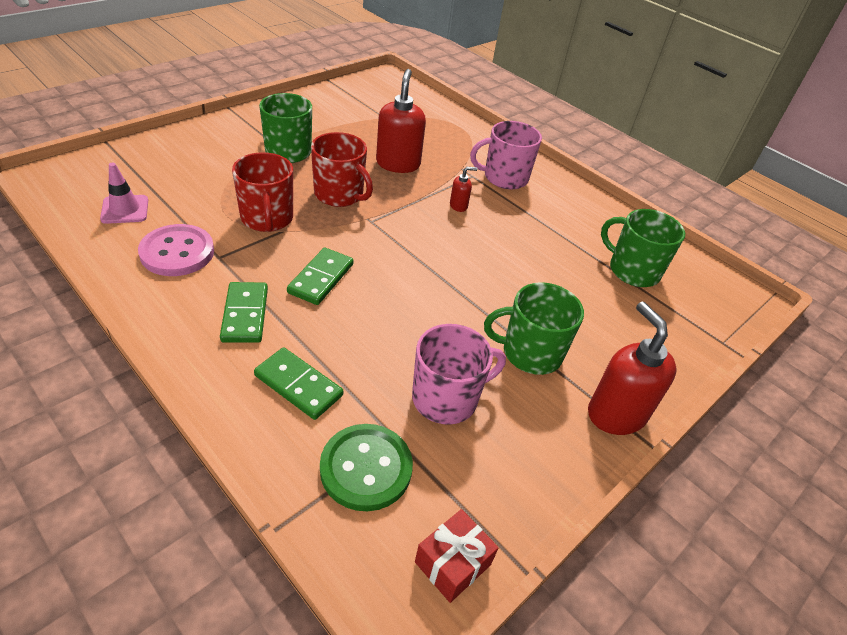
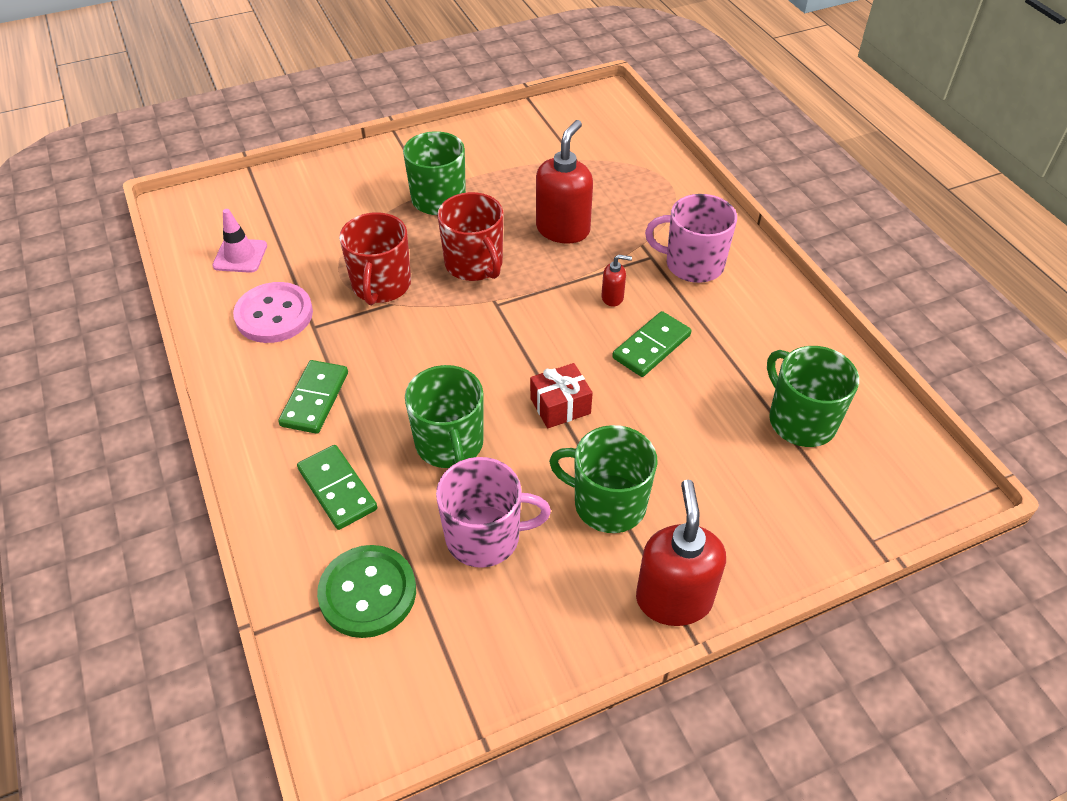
camera: 25 degrees right, 5 degrees up
(321, 278) = (409, 369): green domino -> green domino (651, 346)
(382, 331) = (450, 444): none -> green mug
(453, 563) = (411, 710): red gift -> red gift (560, 406)

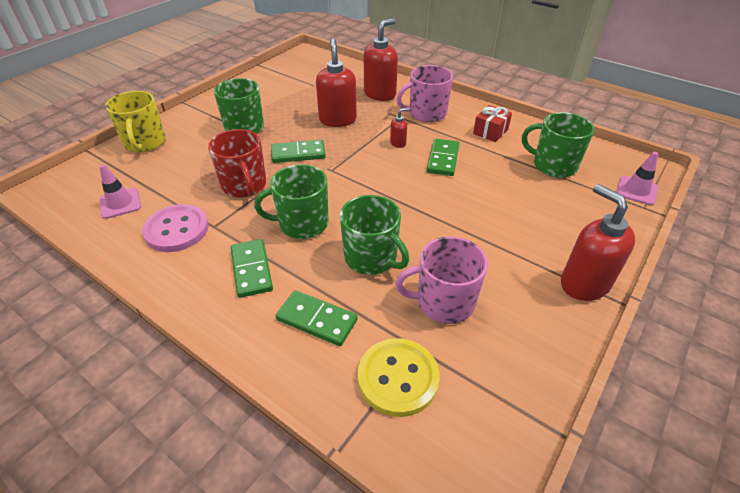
camera: 30 degrees left, 5 degrees down
(314, 179) = (145, 143): none -> yellow mug
(368, 593) = (398, 378): green button -> yellow button
(474, 264) = (298, 154): red mug -> green domino
(485, 537) = (444, 302): pink mug -> pink mug turned 150 degrees counterclockwise
(560, 406) = (420, 208): red gift -> red gift (490, 132)
(608, 503) = (498, 249): green mug -> green mug (302, 224)
(654, 207) = (380, 94): none -> red soap dispenser
(888, 512) = (636, 190): none -> pink traffic cone

